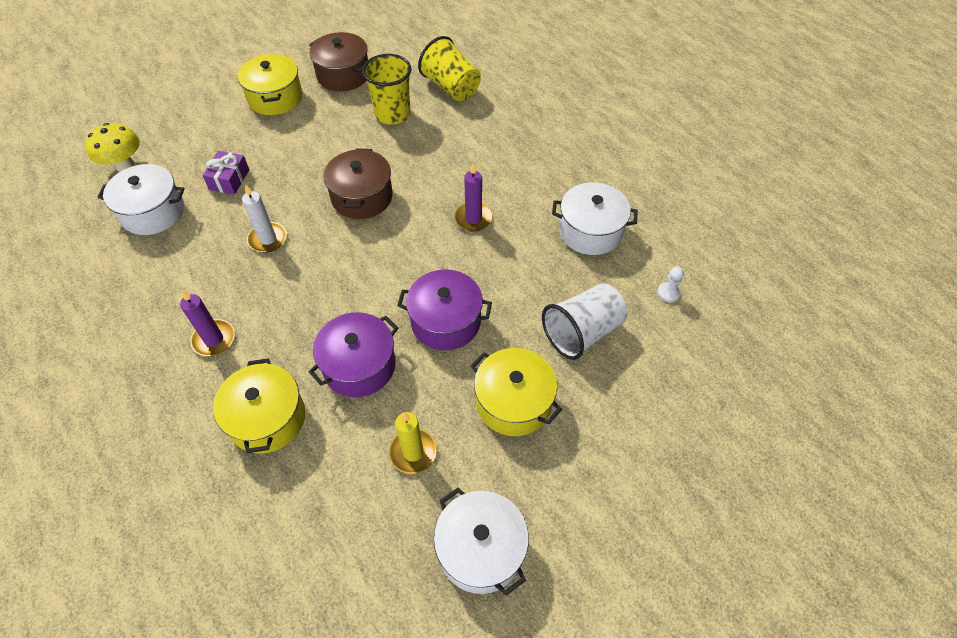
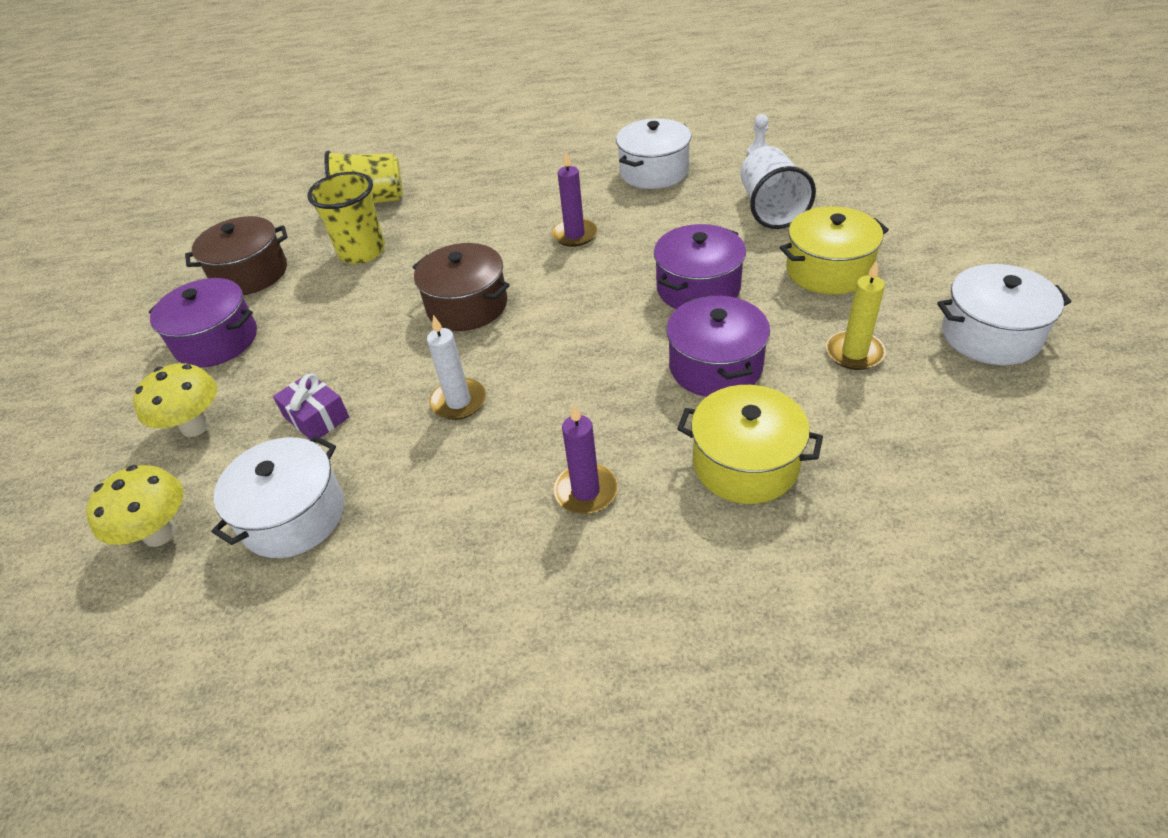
camera: 55 degrees left, 10 degrees down
(203, 132) = (195, 426): none -> yellow mushroom
(275, 98) = (216, 341): yellow pot -> purple pot

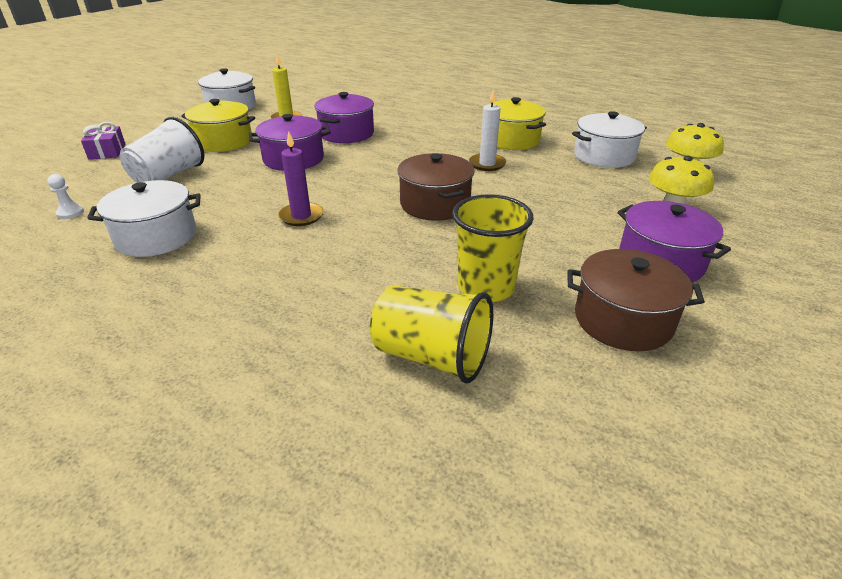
camera: 150 degrees left, 10 degrees down
(316, 417) = (579, 186): purple gift -> purple gift (107, 152)
(585, 491) = (458, 124): purple candle -> none
(745, 463) = (387, 112): yellow pot -> yellow pot (511, 140)

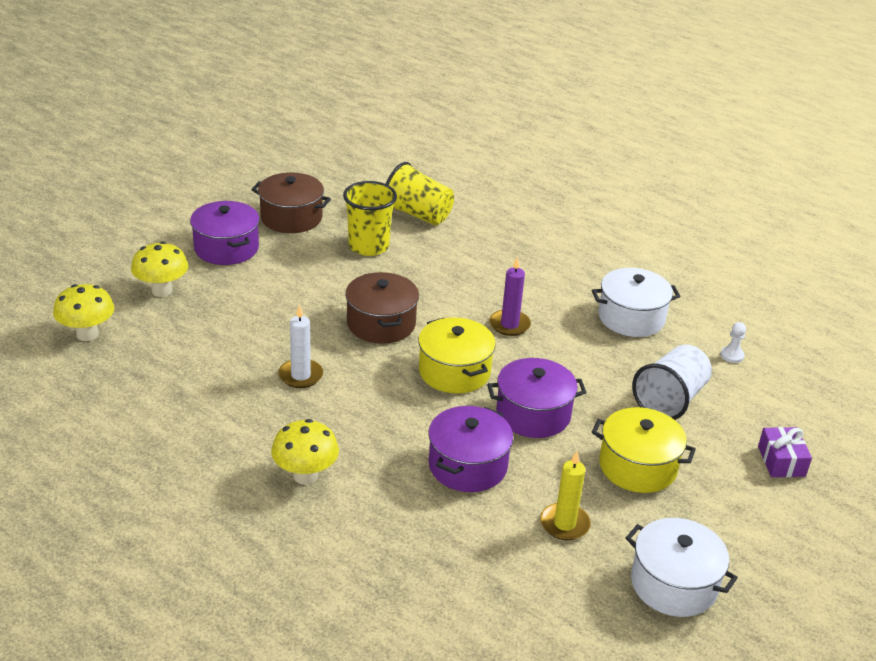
camera: 175 degrees left, 0 degrees up
(452, 123) = (305, 475): none -> yellow mushroom
(511, 140) = (242, 420): yellow pot -> yellow pot (454, 371)
(604, 156) = (151, 372): white pot -> none

